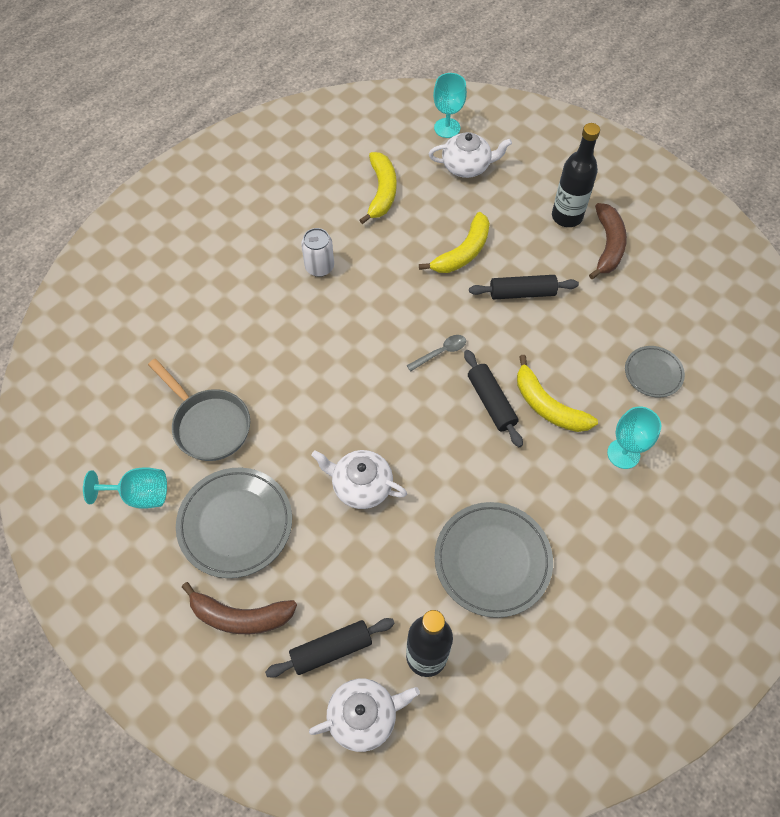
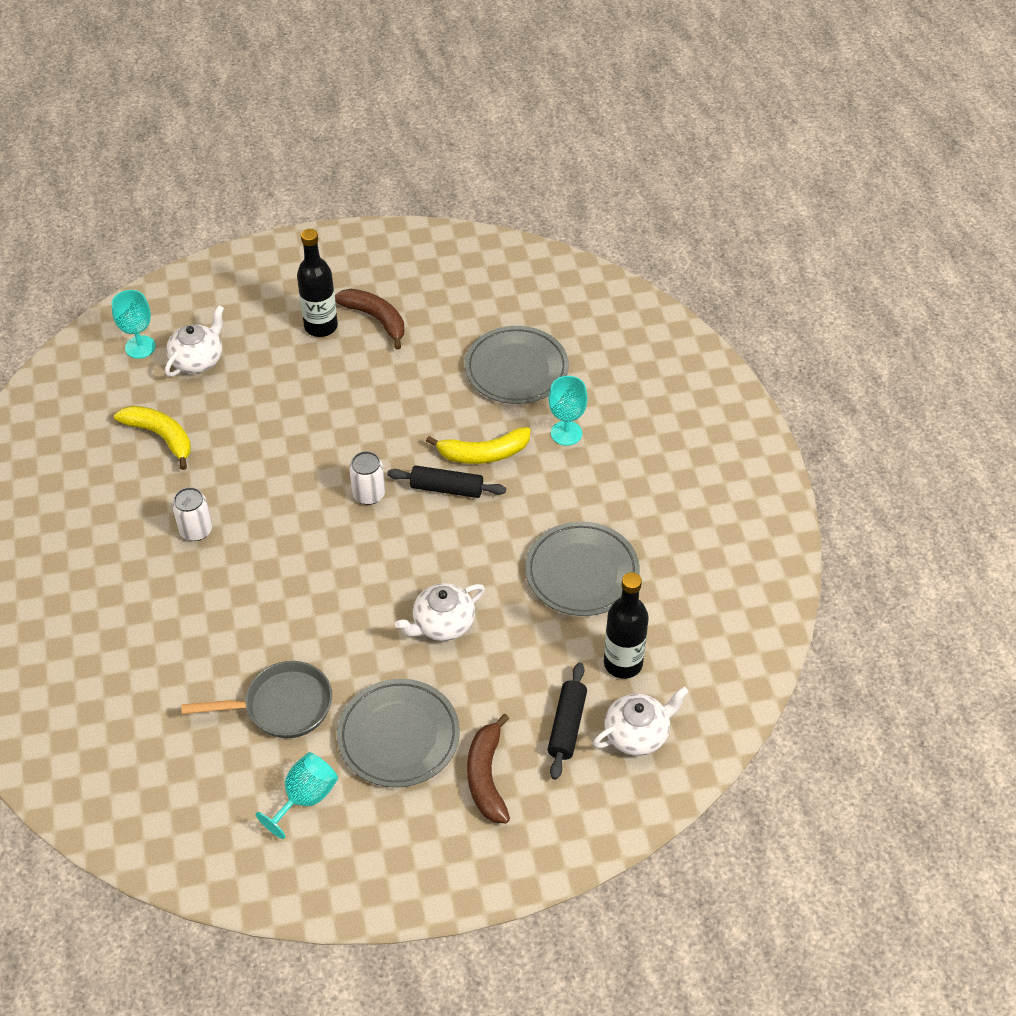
camera: 55 degrees left, 10 degrees down
(240, 616) = (486, 777): brown banana -> brown banana turned 135 degrees clockwise
(364, 716) = (637, 733): white teapot -> white teapot turned 45 degrees clockwise
(440, 352) = (369, 494): grey spoon -> white can
(463, 252) = (285, 418): yellow banana -> none
(522, 293) = (365, 403): black rolling pin -> none
(653, 373) = (516, 369): grey plate -> grey plate, size x1.79

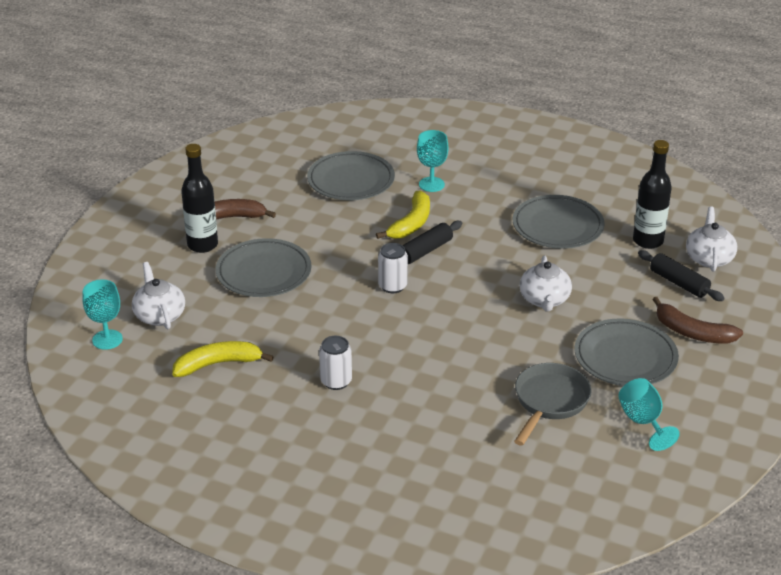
camera: 55 degrees left, 15 degrees down
(314, 391) = (264, 272): none -> grey plate

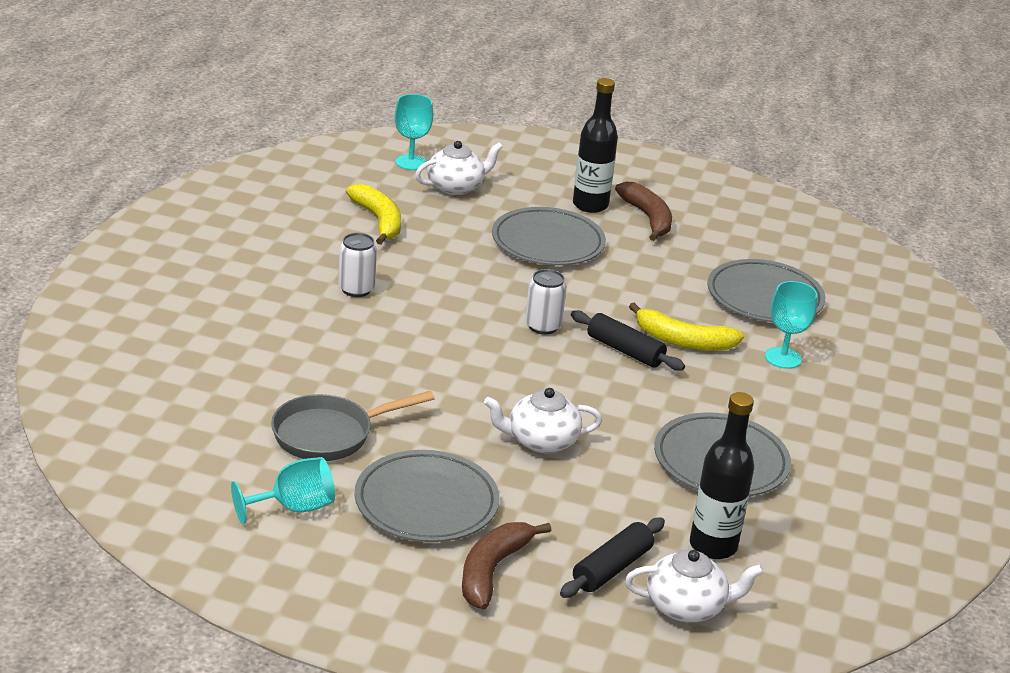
camera: 80 degrees right, 5 degrees down
(549, 402) = (329, 434): grey pan -> grey pan turned 135 degrees clockwise

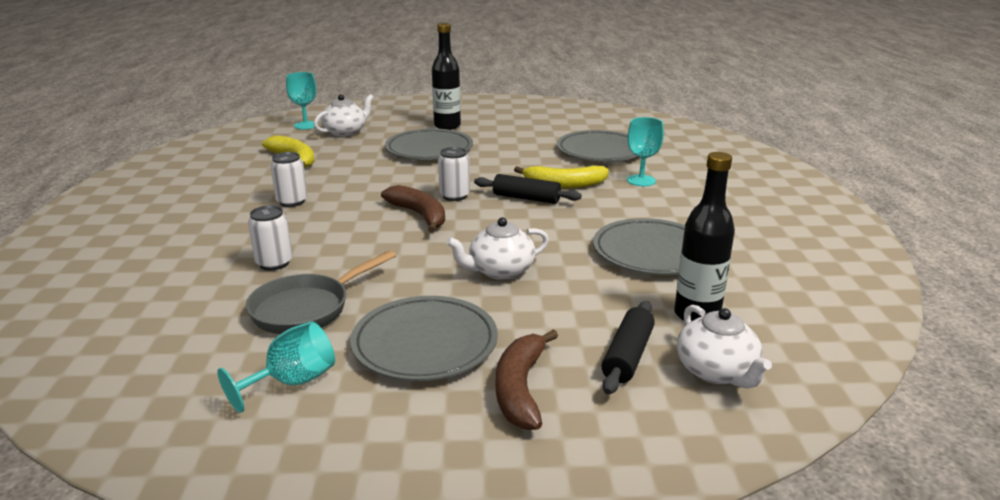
camera: 15 degrees left, 5 degrees down
(313, 371) = (274, 263): none -> white can
(648, 218) = (491, 126): brown banana -> brown banana (419, 215)
(686, 607) = (716, 371): white teapot -> white teapot turned 90 degrees clockwise

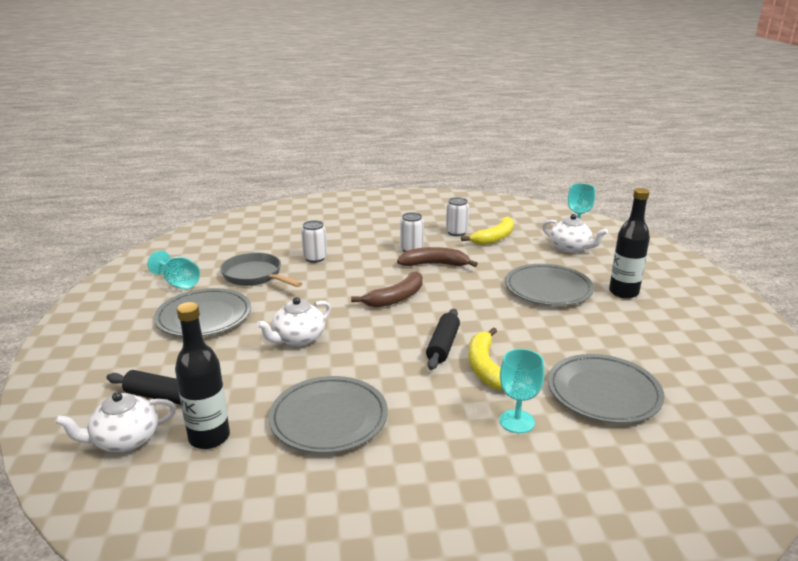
camera: 85 degrees right, 0 degrees up
(454, 196) = (439, 310): white can -> white can (456, 232)
(500, 271) = (298, 338): white teapot -> white teapot turned 105 degrees counterclockwise
(520, 389) = (142, 353): brown banana -> brown banana (434, 264)

